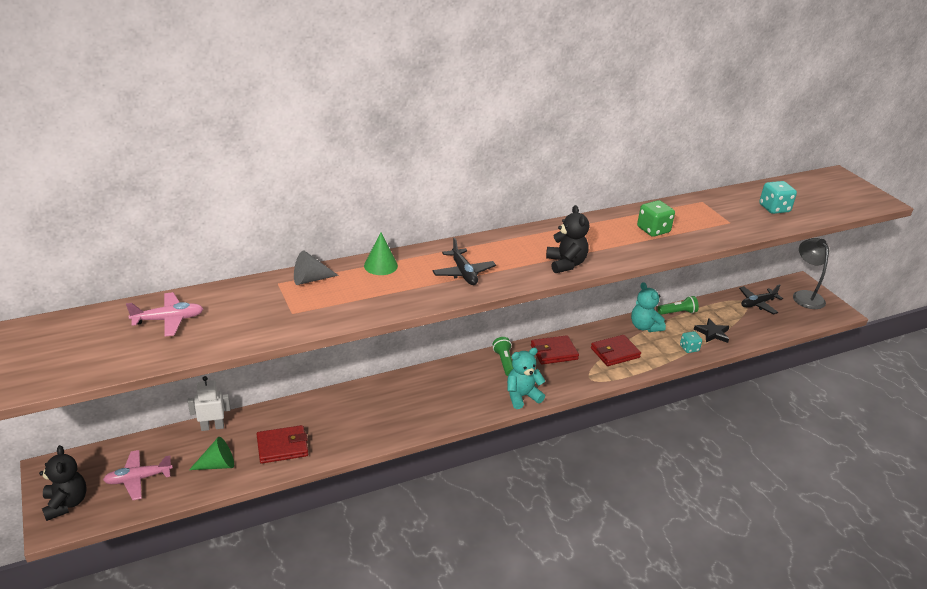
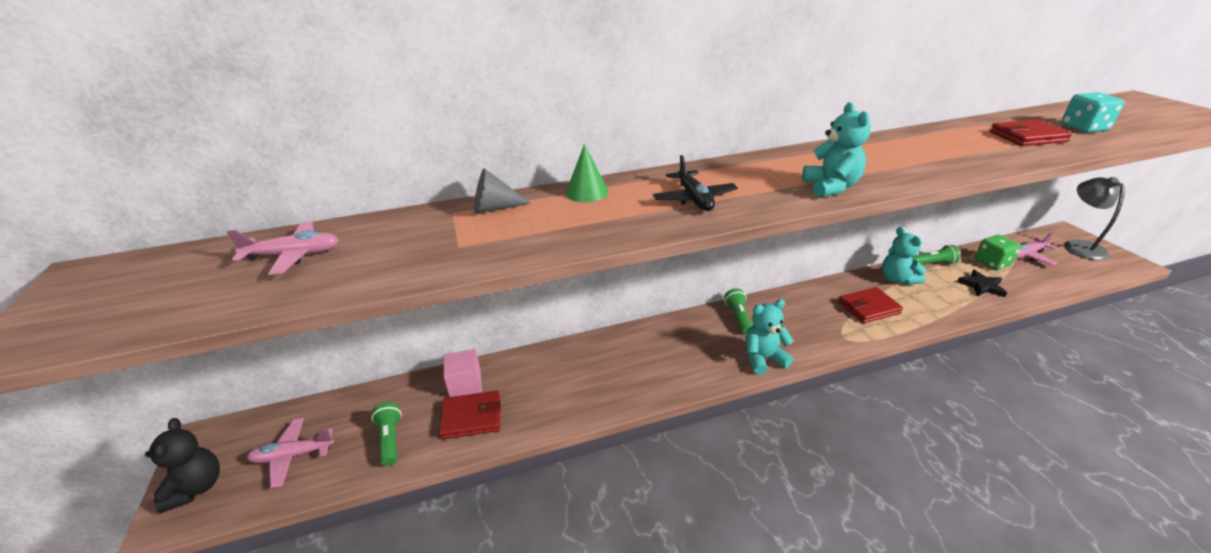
camera: 10 degrees right, 0 degrees up
(212, 427) = (398, 389): white robot -> none
(217, 465) = (390, 439): green cone -> green flashlight
(271, 421) = (465, 384): none -> pink cube
(554, 352) = (795, 307): red wallet -> red wallet (1027, 137)
(565, 264) = (830, 187): black teddy bear -> turquoise teddy bear
(653, 230) = (935, 151): green dice -> green dice (992, 263)
(689, 348) = (958, 303): turquoise dice -> none
(757, 304) = (1025, 254): black plane -> pink plane

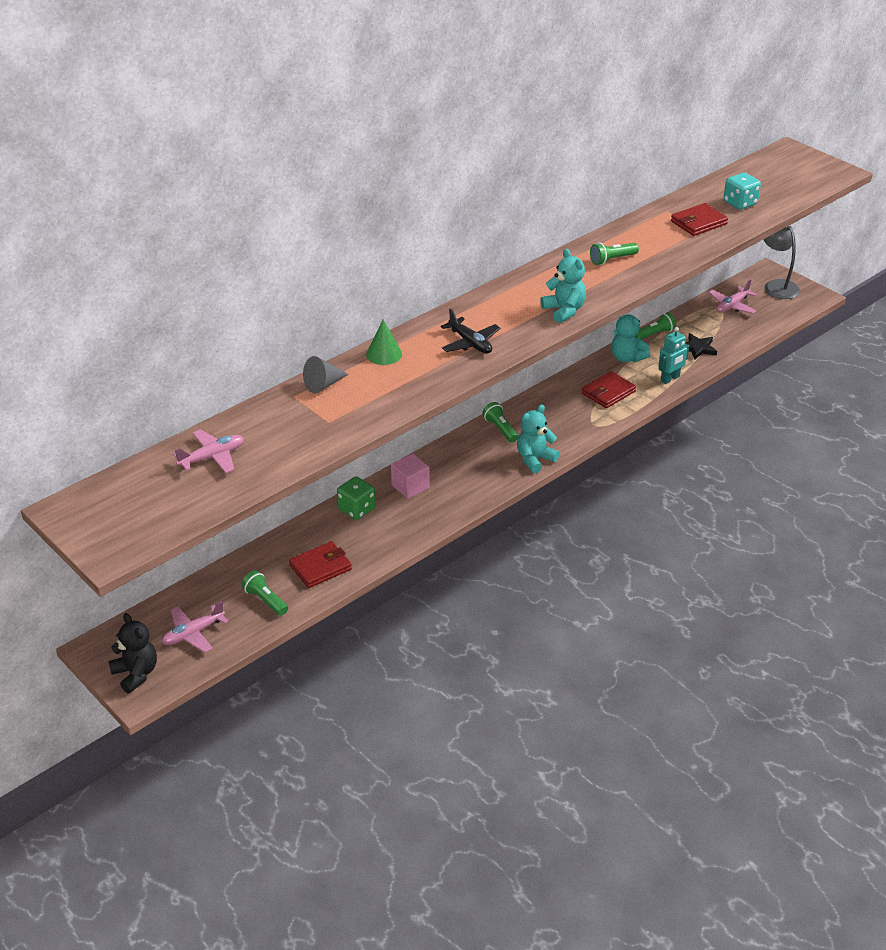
camera: 25 degrees left, 5 degrees up
(465, 384) = (294, 546): pink cube -> pink cube (410, 486)
(908, 152) = (612, 260): none -> green flashlight
(945, 309) = (670, 379): none -> turquoise robot
(992, 263) = (704, 322): green dice -> green dice (356, 509)

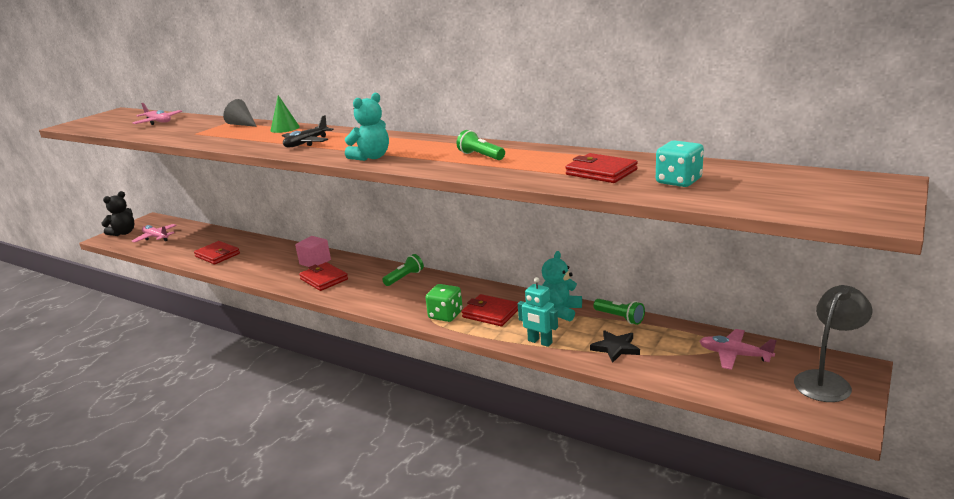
camera: 75 degrees right, 15 degrees down
(265, 600) = (184, 248): green flashlight -> none
(356, 509) = (284, 251): green dice -> green dice (445, 315)
(463, 483) = (324, 279): none -> red wallet
(535, 459) = (366, 300): turquoise teddy bear -> none

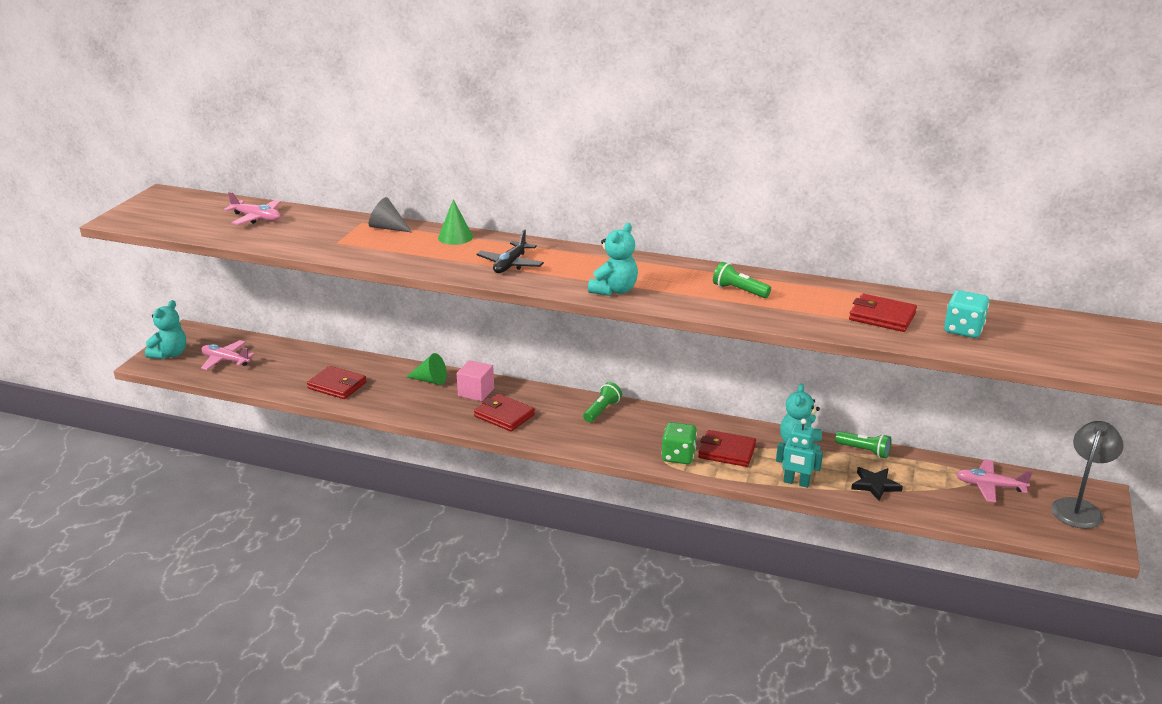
camera: 15 degrees left, 5 degrees up
(123, 233) = (170, 354): black teddy bear -> turquoise teddy bear
(287, 253) = (430, 380): none -> green cone

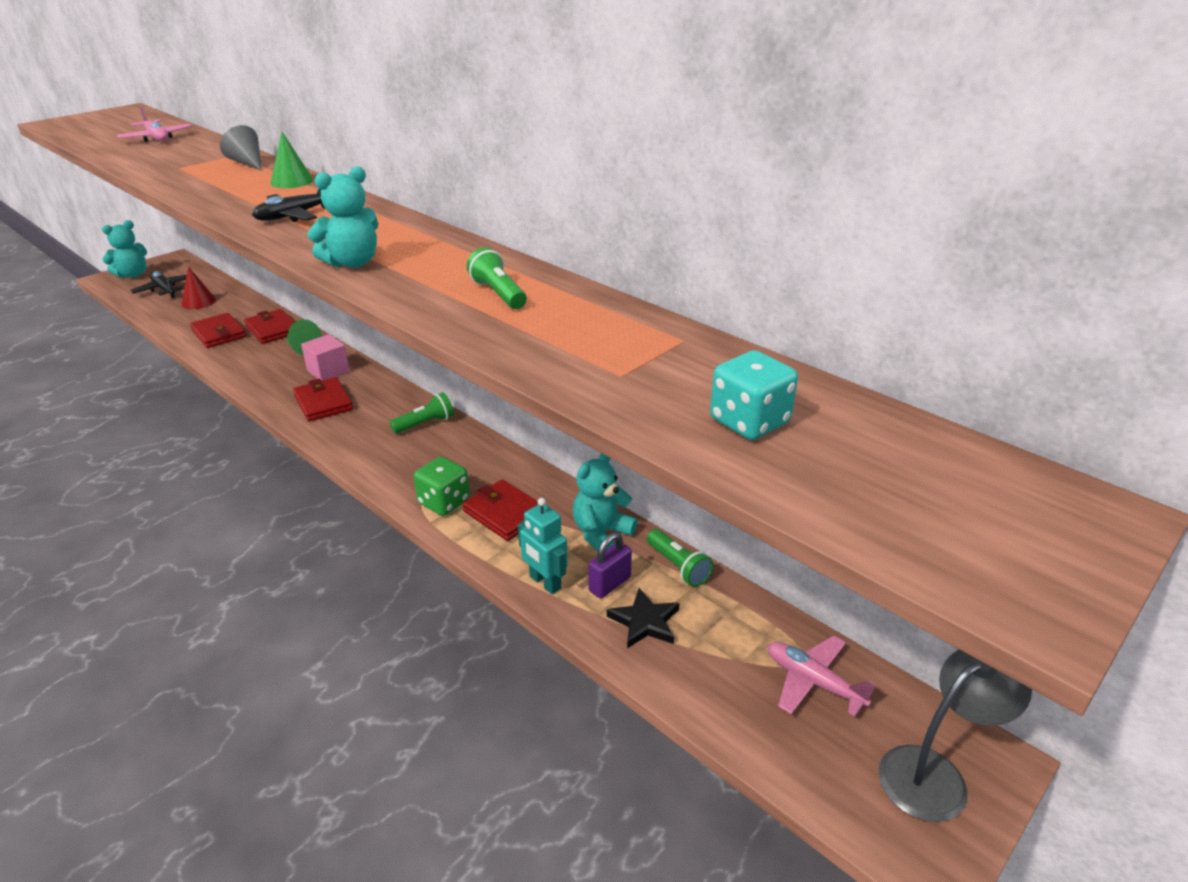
camera: 25 degrees right, 5 degrees up
(225, 360) = (165, 290): pink plane -> black plane
(276, 363) = (198, 302): none -> red cone
(835, 472) = (609, 584): none -> purple padlock
(882, 316) = (644, 371): red wallet -> red wallet (272, 330)

